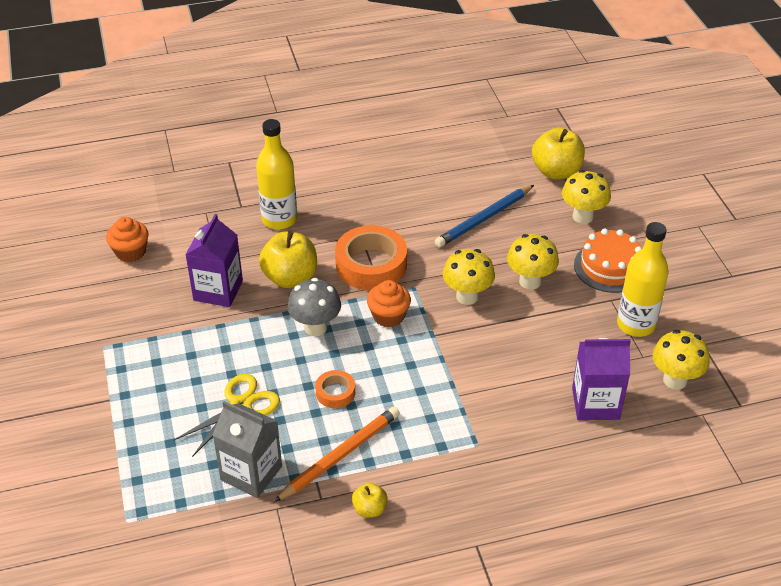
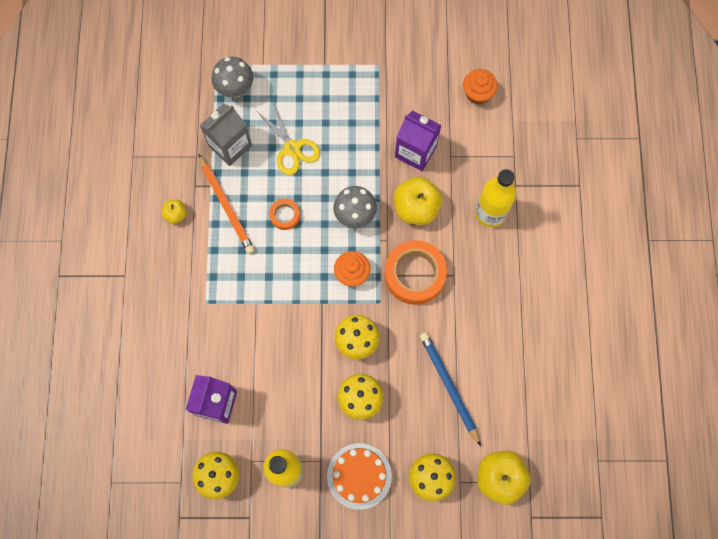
camera: 105 degrees right, 30 degrees up
(162, 488) = (235, 89): none -> grey mushroom

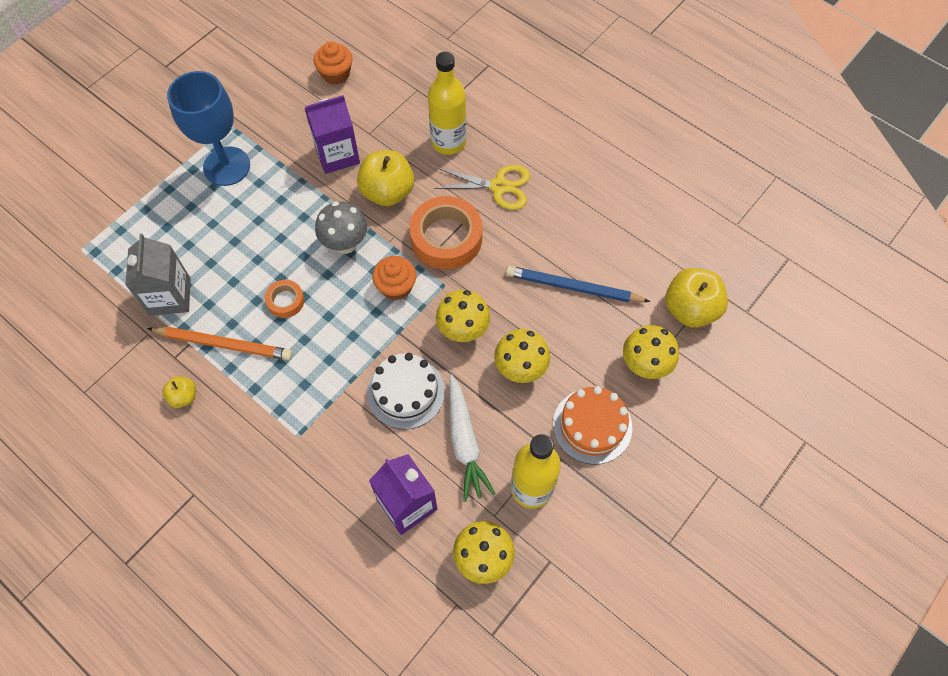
camera: 50 degrees left, 10 degrees down
(235, 89) = (122, 251): grey mushroom -> none
(283, 405) = (465, 442): none -> white carrot
(286, 341) = (406, 392): none -> white cake
(292, 148) = (230, 247): yellow scissors -> yellow scissors (499, 187)
(346, 92) = (226, 166): none -> blue goblet

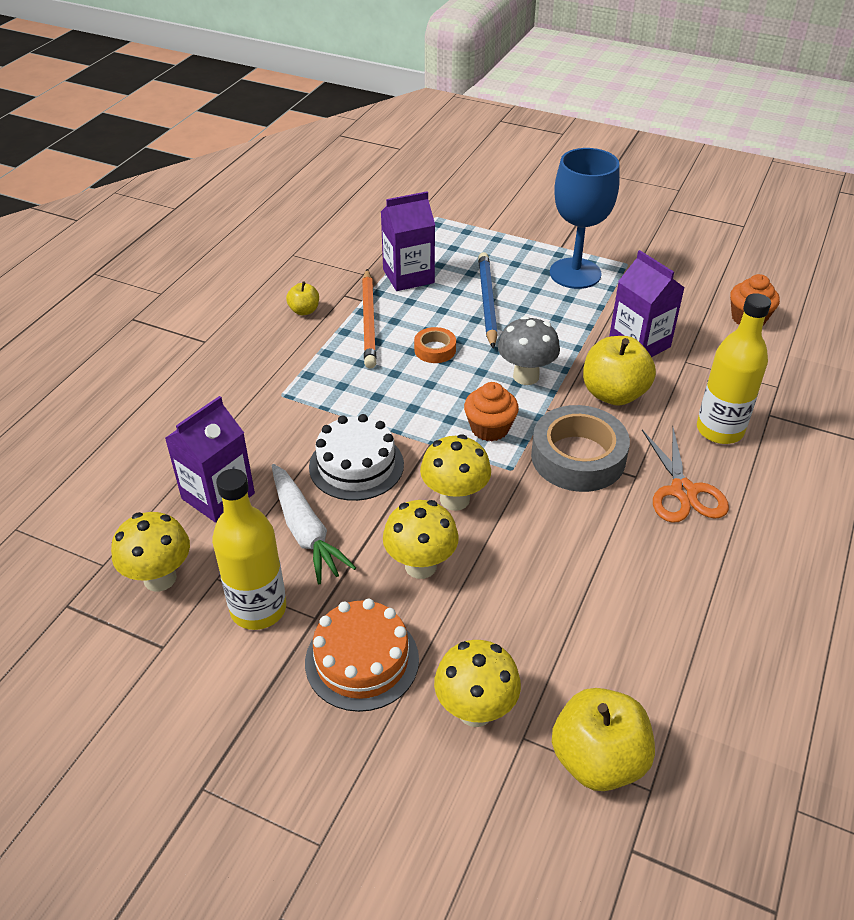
camera: 75 degrees right, 20 degrees down
(170, 296) = (408, 276): grey carton -> purple carton
(446, 238) = (578, 457): orange tape -> grey tape
(465, 442) = (306, 531): white carrot -> white carrot turned 90 degrees counterclockwise
(499, 187) = (683, 491): yellow scissors -> orange scissors
(573, 287) = (567, 601): blue pencil -> blue pencil (487, 302)

